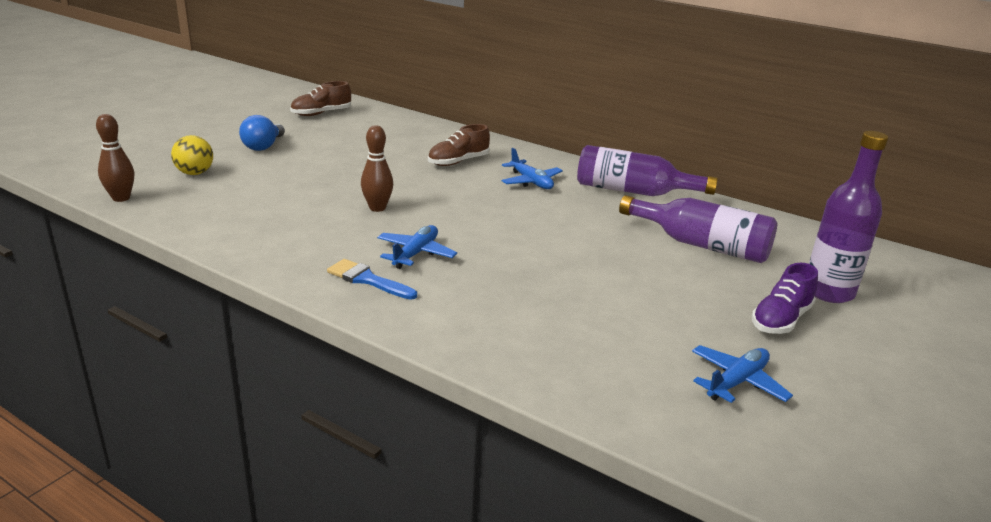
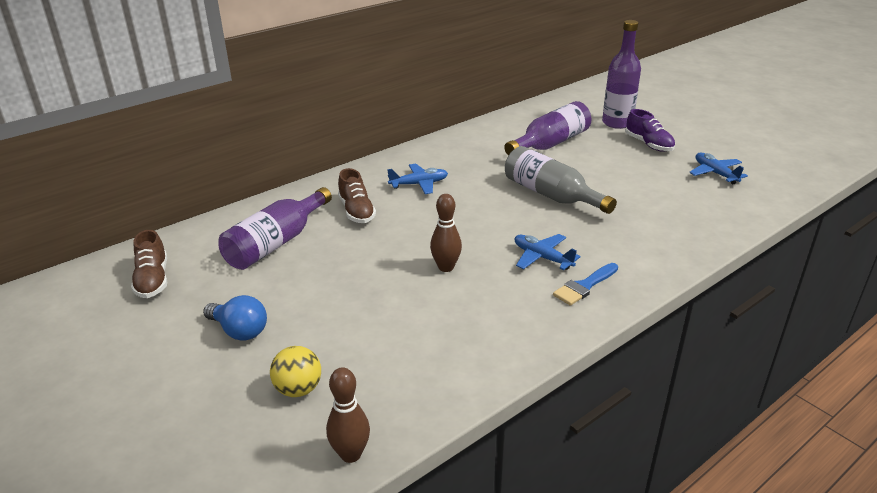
camera: 70 degrees left, 5 degrees up
(561, 252) = (551, 195): none -> grey bottle
(633, 191) = (455, 147): purple bottle -> purple bottle (276, 243)

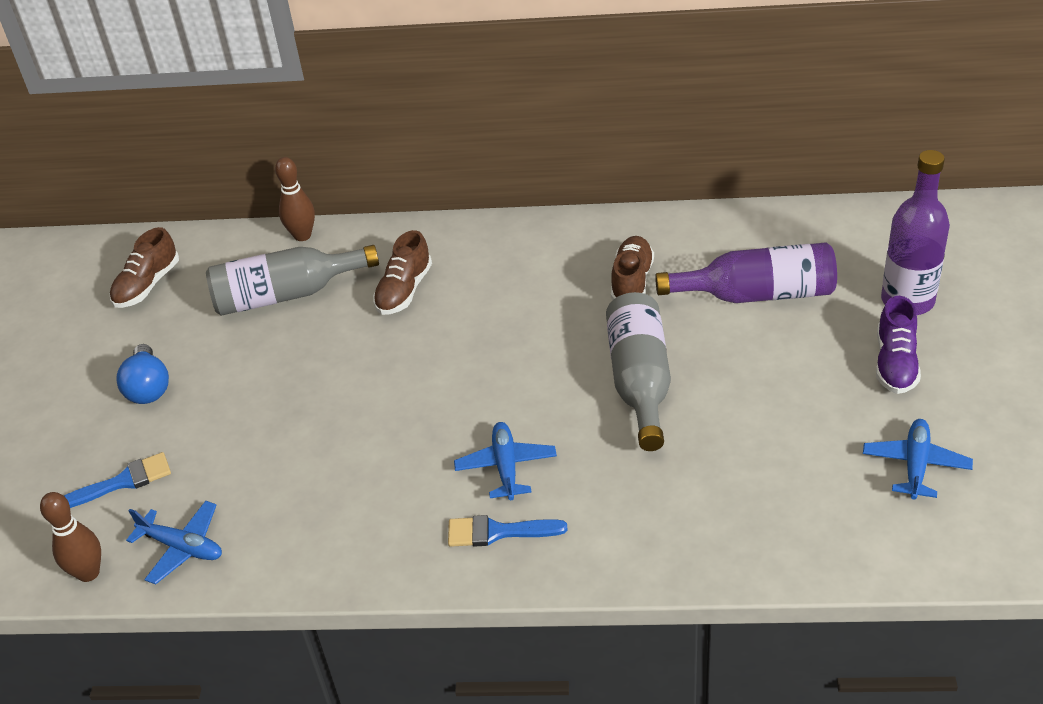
camera: 45 degrees right, 10 degrees up
(276, 243) = (286, 295): purple bottle -> grey bottle
(298, 389) = (123, 482): yellow ball -> blue brush
(419, 184) = (513, 283): blue plane -> blue plane (182, 547)
(446, 267) = (396, 420): brown bowling pin -> brown bowling pin (302, 235)
(482, 160) = (632, 281): none -> brown shoe

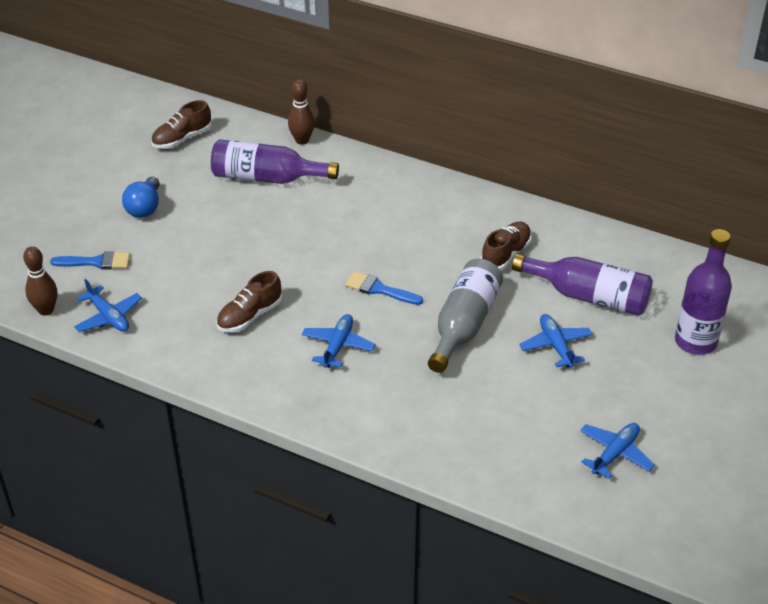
camera: 20 degrees right, 0 degrees up
(286, 295) = (266, 178): grey bottle -> purple bottle
(404, 291) = (346, 203): brown shoe -> brown shoe (250, 316)
(498, 532) = (306, 385): blue brush -> blue brush (379, 289)
(761, 365) = (556, 346): none -> blue plane
(895, 363) = (653, 381): purple shoe -> none

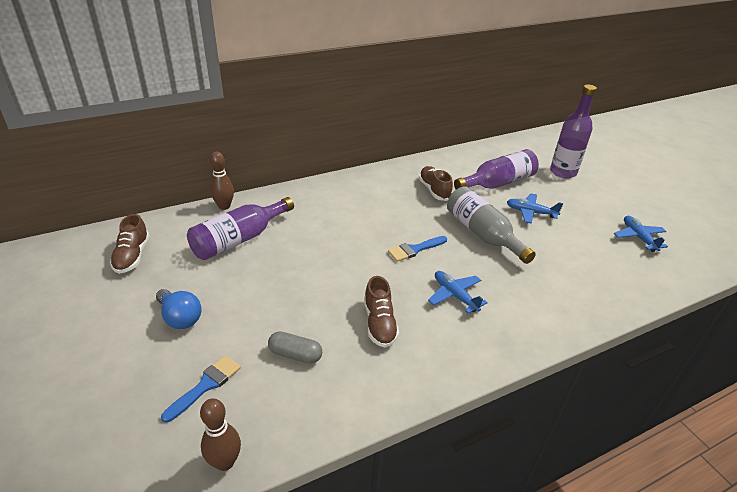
camera: 55 degrees left, 5 degrees down
(108, 317) = (287, 415): blue plane -> none
(168, 288) = (295, 354): none -> grey capsule

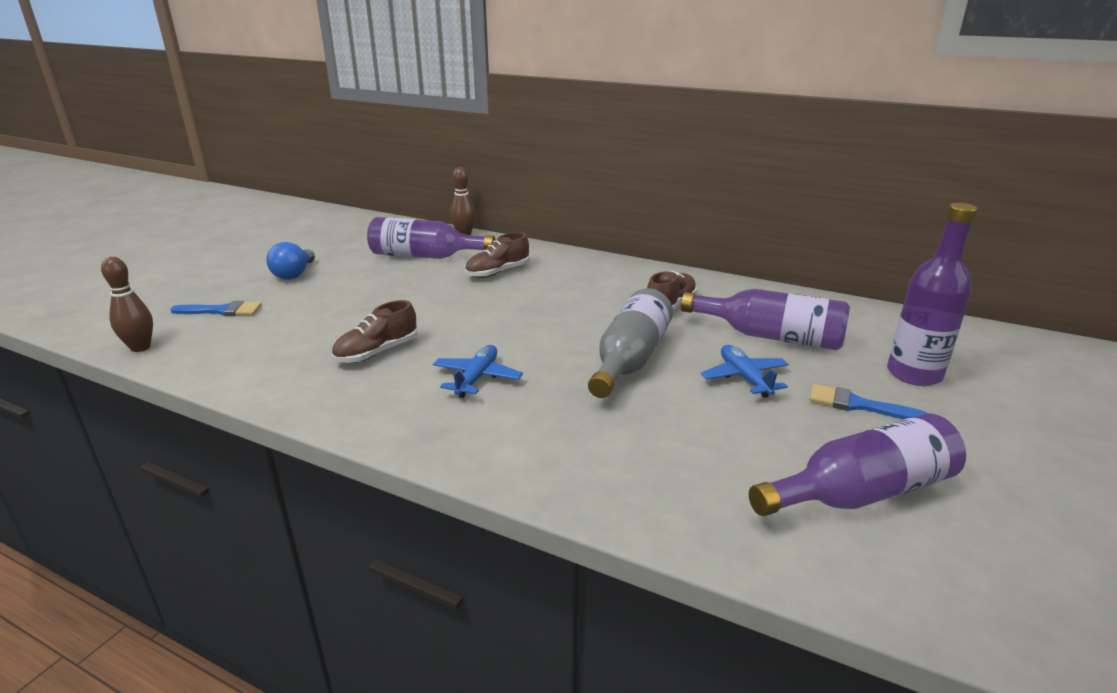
camera: 55 degrees right, 10 degrees down
(132, 256) = (350, 234): brown shoe -> brown shoe (498, 272)
(295, 354) = (291, 330): grey capsule -> none
(415, 249) = (531, 331): blue brush -> blue brush (858, 405)
(638, 237) = (861, 492): blue plane -> purple bottle

